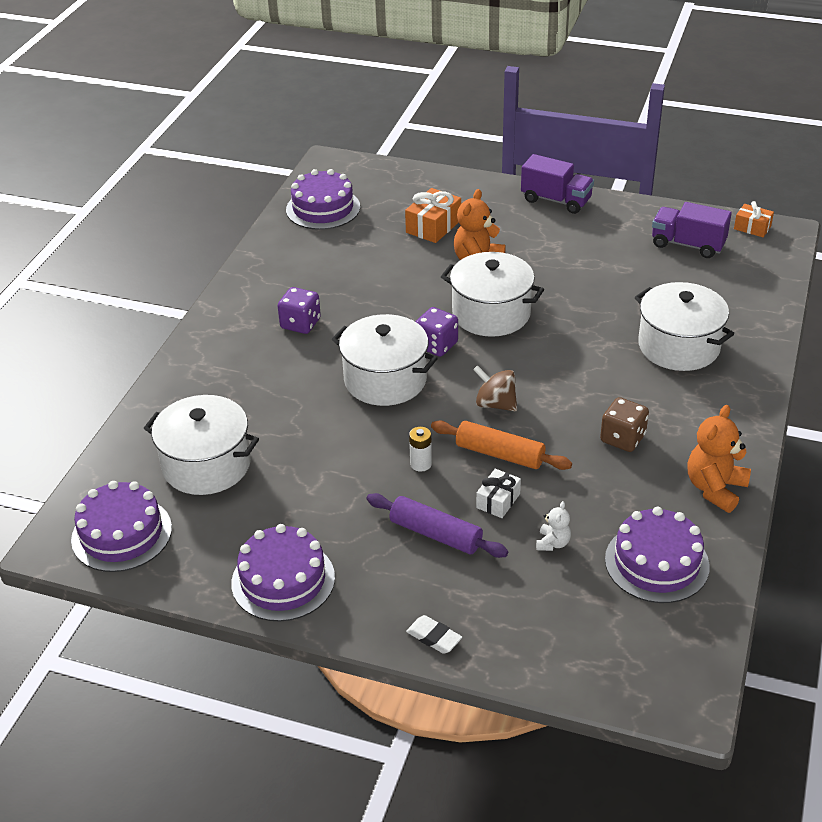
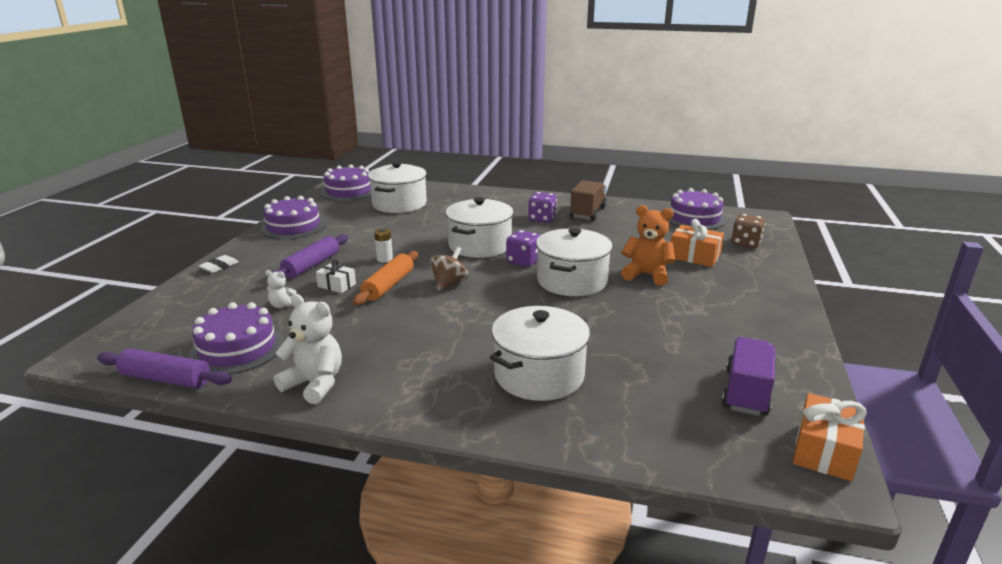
camera: 85 degrees right, 15 degrees down
(287, 284) = (588, 213): none -> brown truck
(556, 200) = (782, 311): purple truck -> none
(622, 438) = (397, 338): brown dice -> brown dice (746, 243)
(715, 488) = (314, 384): orange teddy bear -> white teddy bear
(724, 608) = (166, 379): none -> purple rolling pin
(752, 227) = (824, 451): orange gift -> orange gift, size x1.57

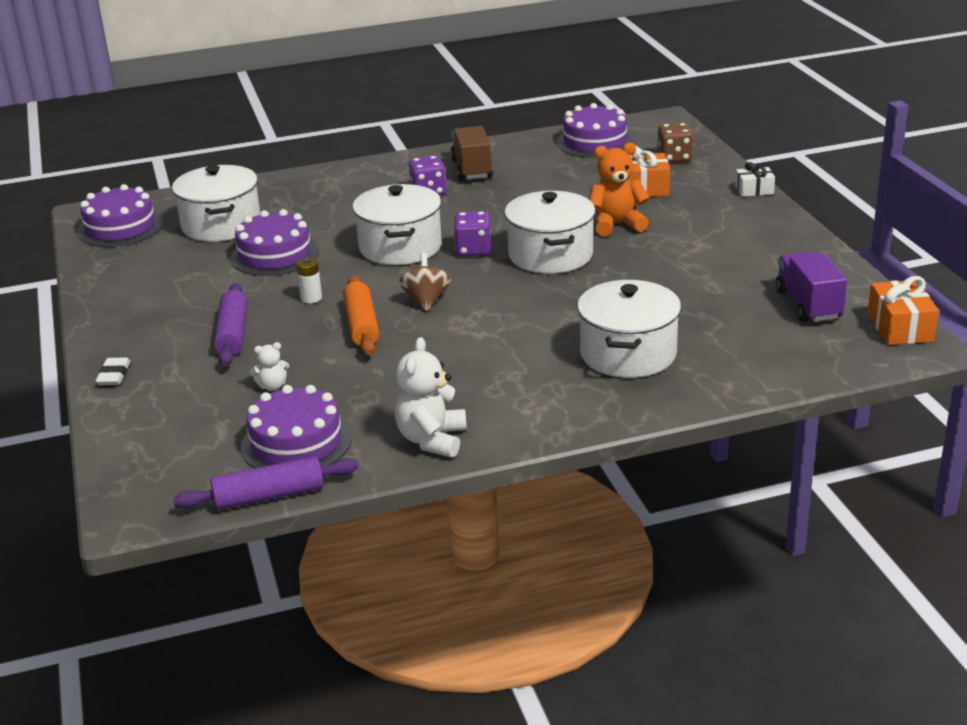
camera: 30 degrees left, 5 degrees up
(293, 226) = (124, 297): purple cake -> purple cake (274, 255)
(314, 384) = (432, 440): white teddy bear -> white teddy bear turned 75 degrees counterclockwise
(337, 285) = (301, 345): white gift -> white gift (754, 190)

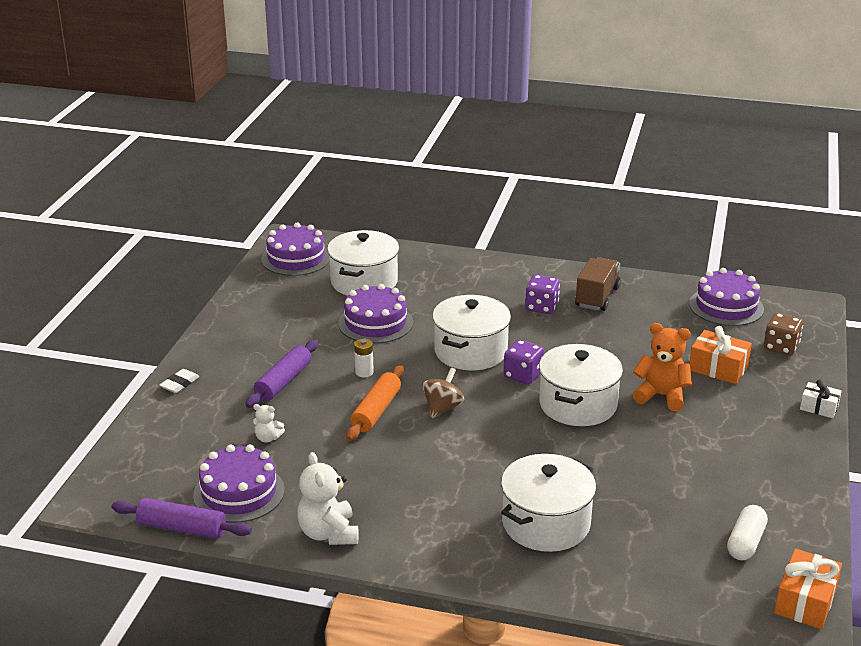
camera: 30 degrees right, 0 degrees up
(432, 440) = (328, 533): white teddy bear -> white teddy bear turned 60 degrees counterclockwise
(808, 304) = (745, 542): purple truck -> white capsule

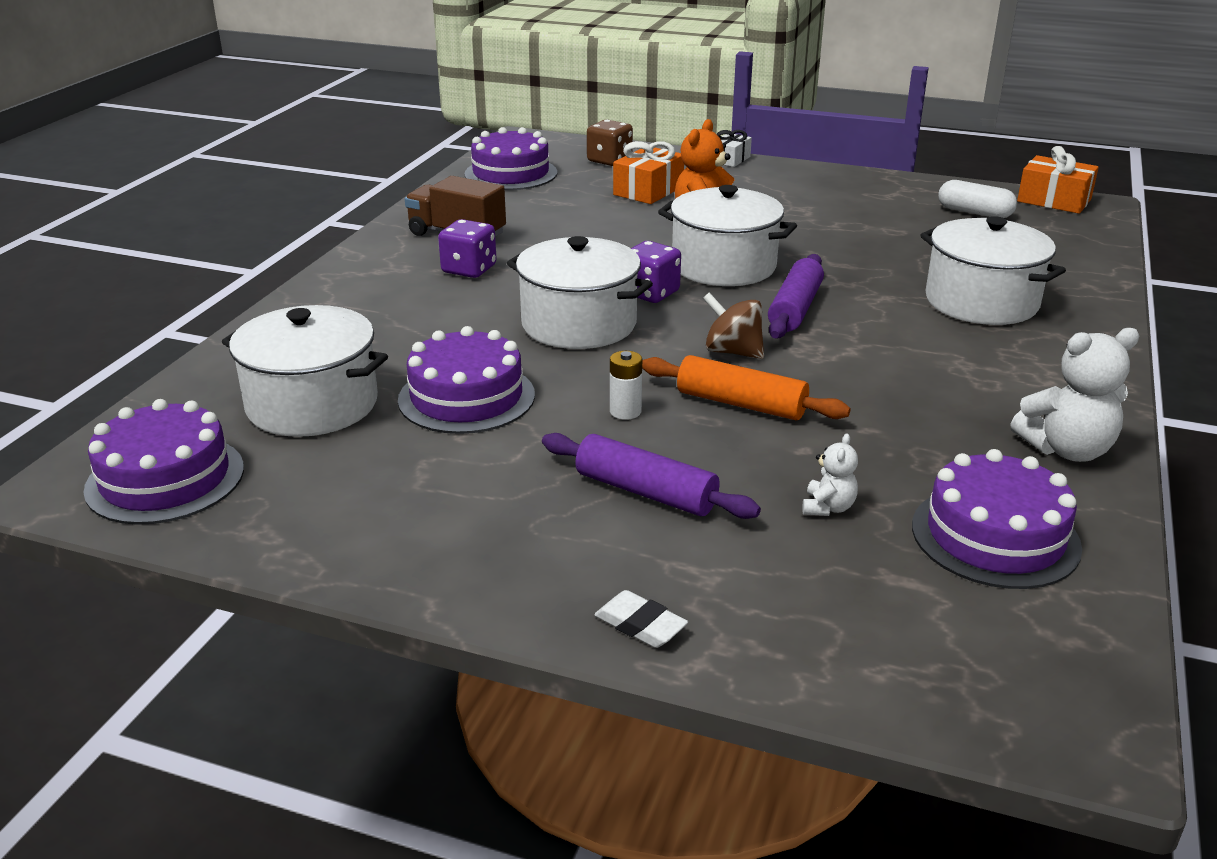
camera: 85 degrees left, 0 degrees up
(182, 528) = (1118, 598): purple rolling pin -> purple rolling pin (795, 309)

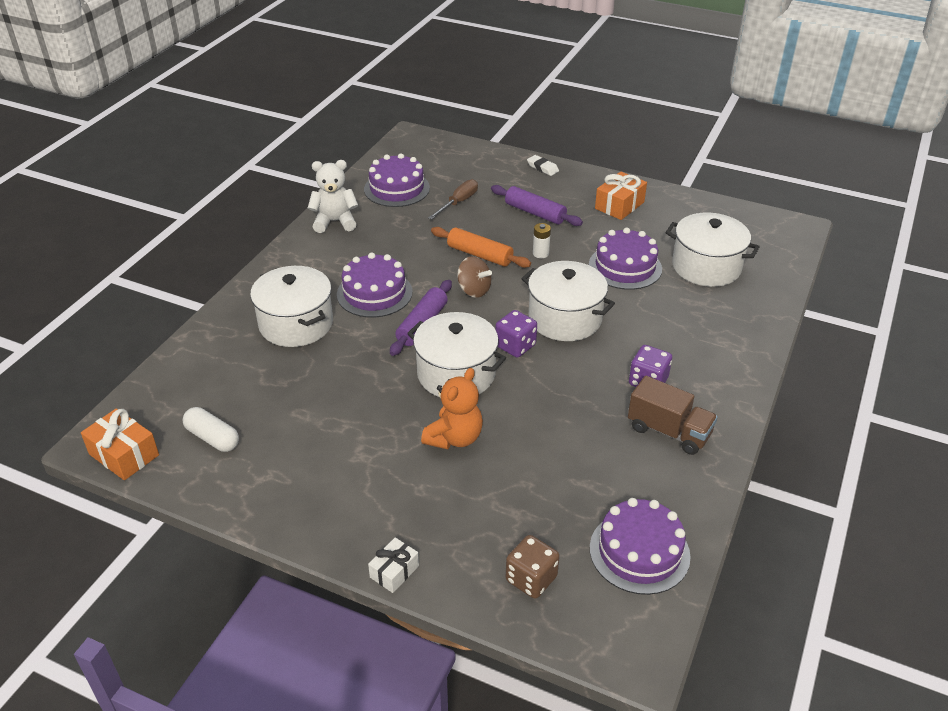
camera: 175 degrees left, 10 degrees up
(165, 479) = (754, 230): purple cake -> purple cake (374, 293)
(648, 191) = (497, 501): orange gift -> orange gift (619, 205)
(828, 507) = (458, 202): white teddy bear -> brown screwdriver

